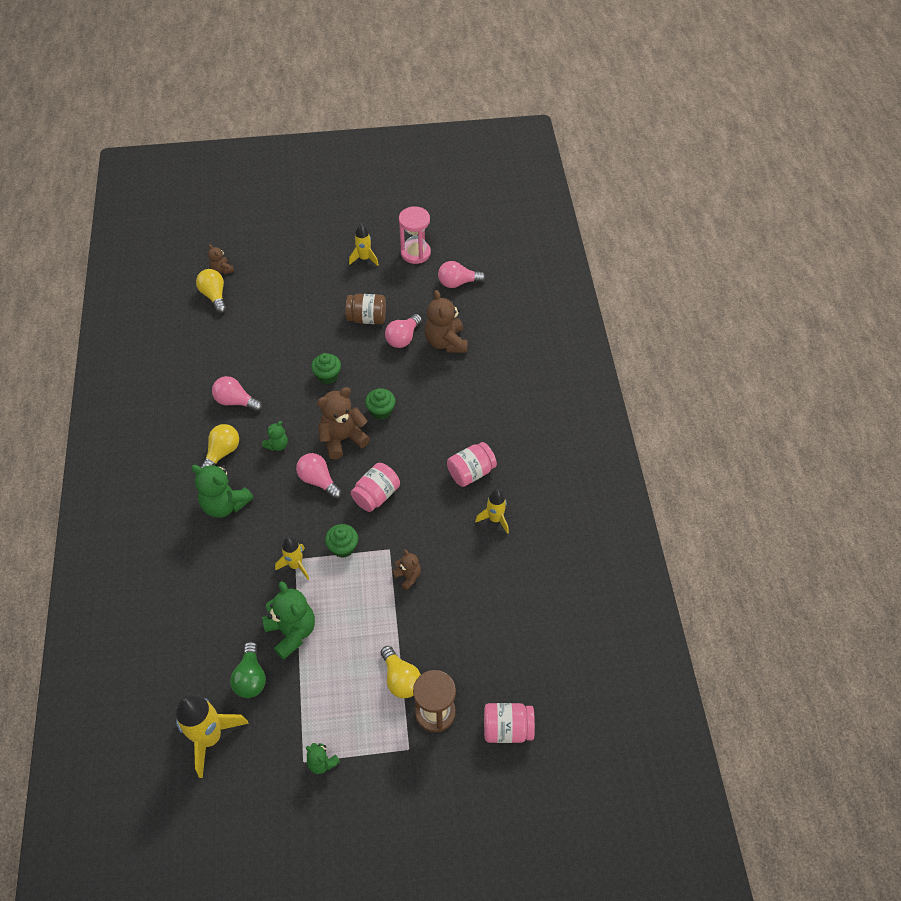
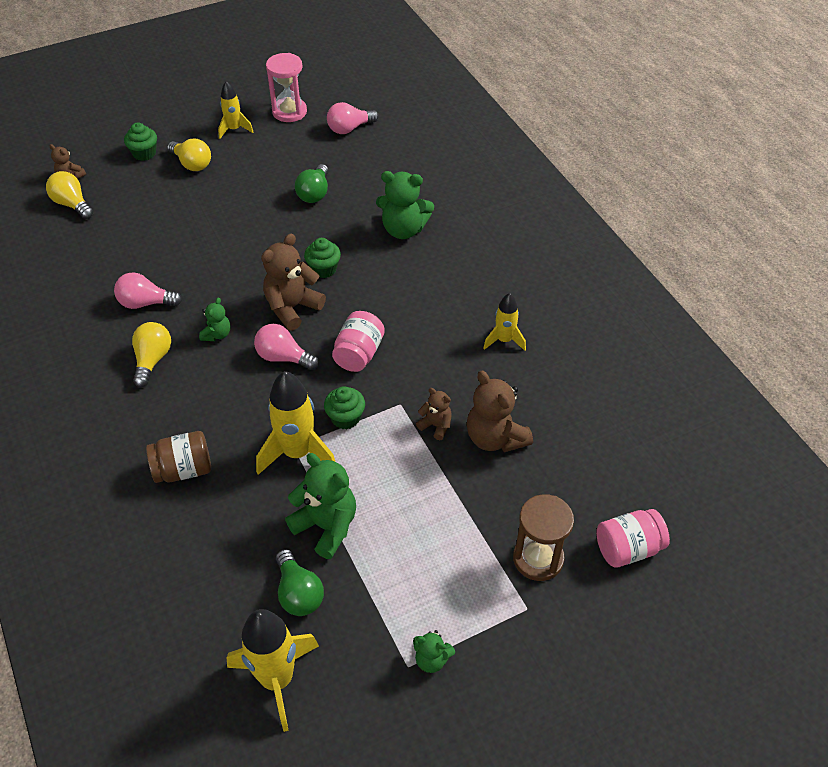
camera: 20 degrees left, 5 degrees down
(225, 504) = (180, 413): green teddy bear -> green teddy bear (403, 229)
(296, 565) = (297, 453): yellow rocket -> yellow rocket, size x1.73
(327, 376) = (245, 250): green cupcake -> green cupcake (144, 153)
(367, 318) = (264, 184): brown jar -> brown jar (183, 469)
(400, 679) = (480, 536): yellow light bulb -> yellow light bulb (192, 164)
(403, 338) = (314, 193): pink light bulb -> green light bulb
(446, 342) = (364, 186): brown teddy bear -> brown teddy bear (495, 438)
(471, 472) = (454, 302): pink jar -> none

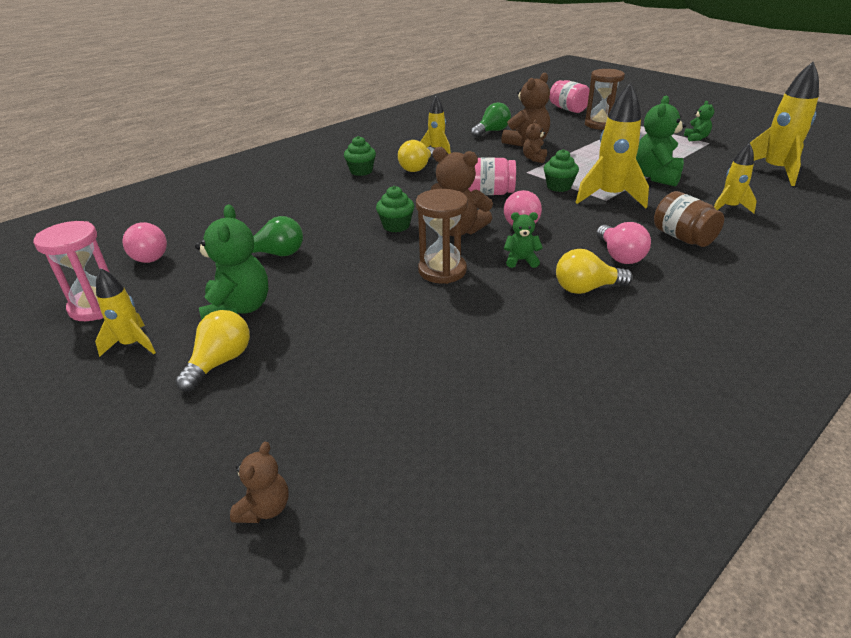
camera: 105 degrees left, 15 degrees down
(72, 204) = (344, 471): yellow light bulb -> yellow light bulb (417, 168)
(144, 153) = (190, 425): green cupcake -> green cupcake (361, 171)
(145, 303) = (511, 319): pink light bulb -> pink light bulb (619, 256)
(215, 551) = (729, 208): none -> yellow rocket
(231, 282) = (442, 270): none -> brown hourglass
(299, 593) = (714, 175): green light bulb -> green light bulb (492, 131)
(403, 229) = (324, 200): green teddy bear -> green teddy bear (238, 310)

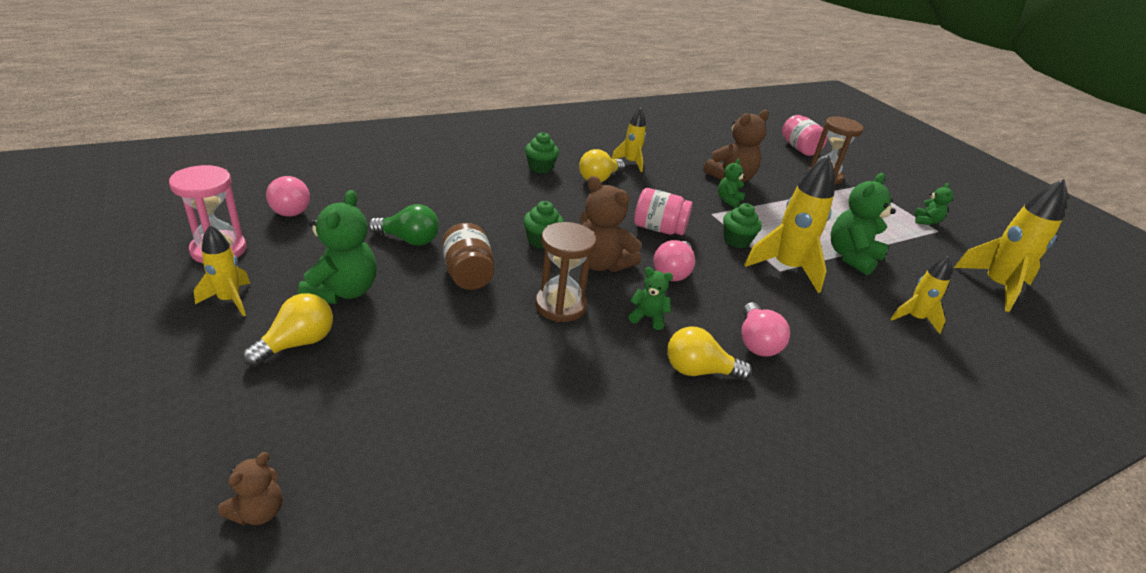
camera: 10 degrees right, 0 degrees up
(492, 131) = (701, 155): green light bulb -> none
(534, 159) = (728, 200): brown teddy bear -> green teddy bear
(682, 237) = (839, 340): brown jar -> brown jar (468, 274)

